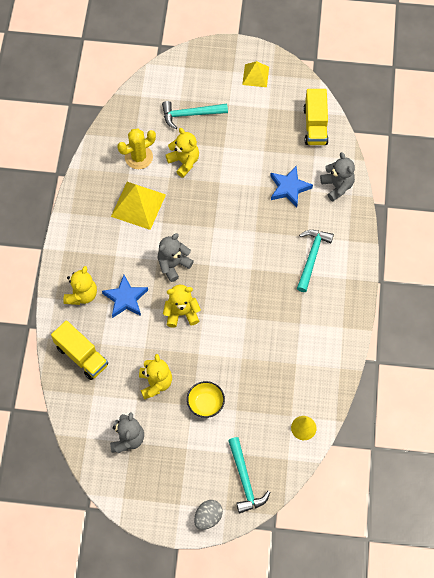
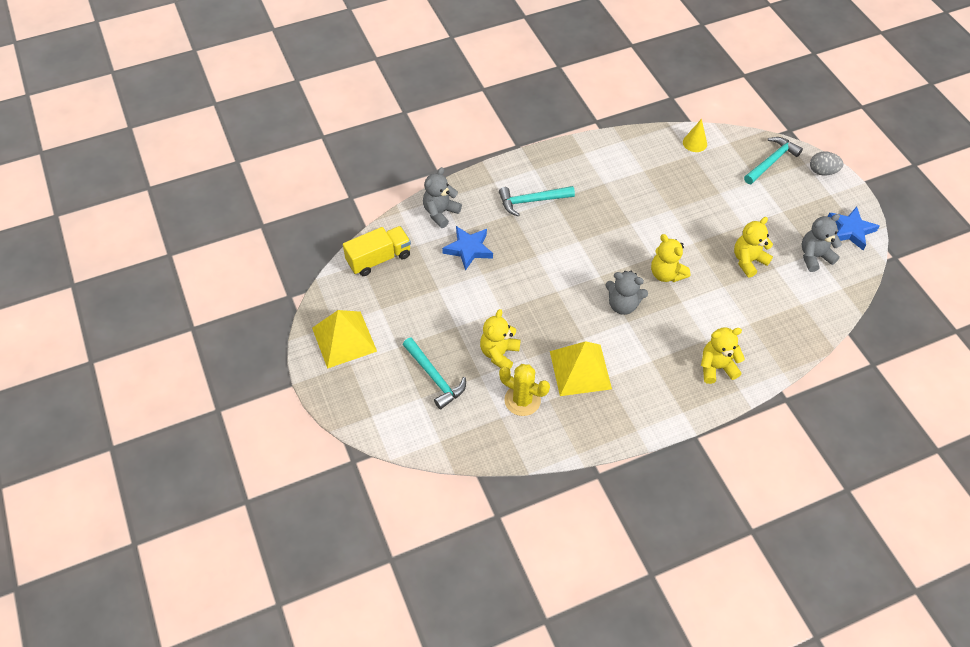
camera: 120 degrees left, 10 degrees down
(81, 356) = (775, 333): yellow truck -> none
(125, 299) = (689, 327): blue star -> blue star (850, 230)
(205, 403) = (733, 216): yellow bowl -> none
(255, 75) = (344, 339): yellow pyramid -> yellow pyramid, size x1.64

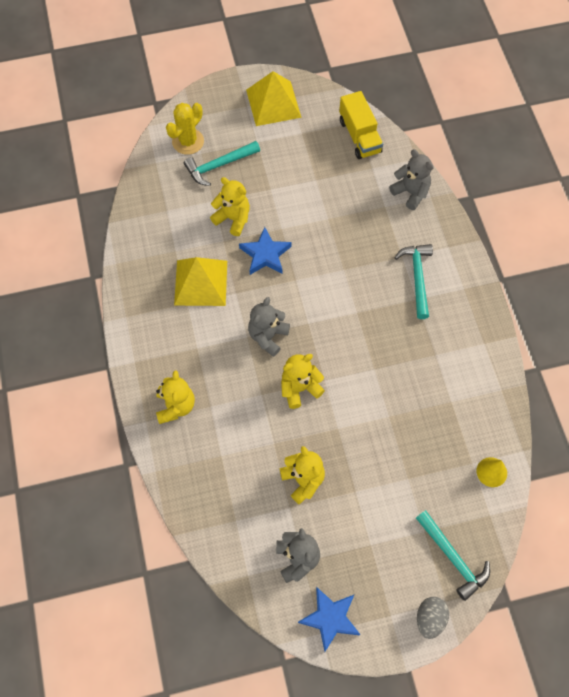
camera: 100 degrees right, 10 degrees up
(468, 249) = (360, 211): blue star -> blue star (265, 254)
(522, 400) = (180, 229): yellow cactus -> yellow cactus (188, 141)

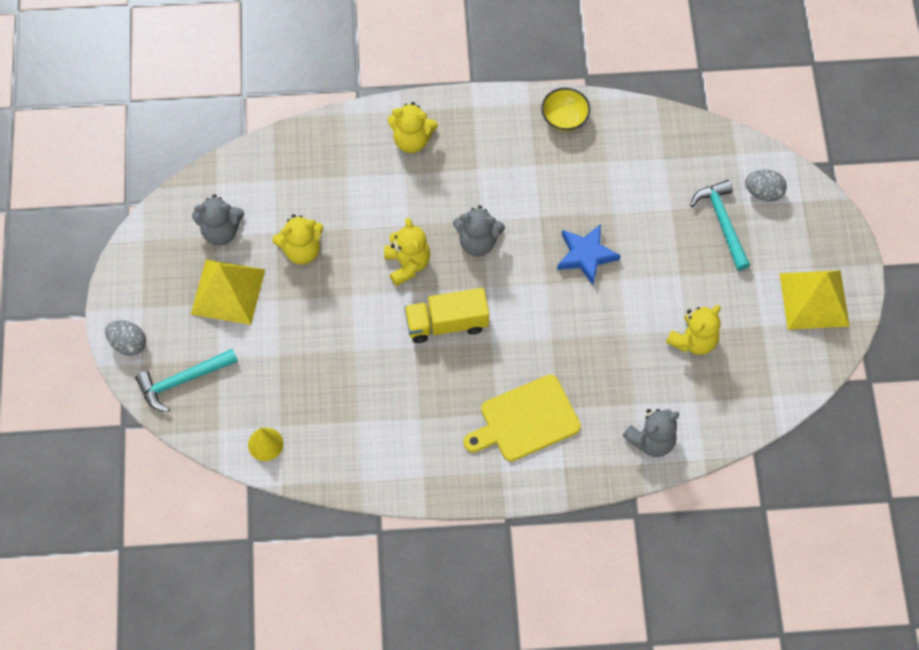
camera: 100 degrees right, 0 degrees up
(138, 287) = (564, 118): none -> yellow bowl
(188, 141) = (763, 192): yellow cactus -> grey egg
(201, 282) = (560, 182): yellow pyramid -> yellow pyramid (228, 291)
(233, 218) = (642, 227): yellow teddy bear -> yellow teddy bear (693, 340)
(268, 336) = (477, 242): grey teddy bear -> grey teddy bear turned 150 degrees clockwise
(330, 618) = (154, 251): blue star -> none
(359, 136) = (748, 395): yellow truck -> yellow truck (446, 323)
(417, 277) = (526, 420): turquoise hammer -> yellow cutting board

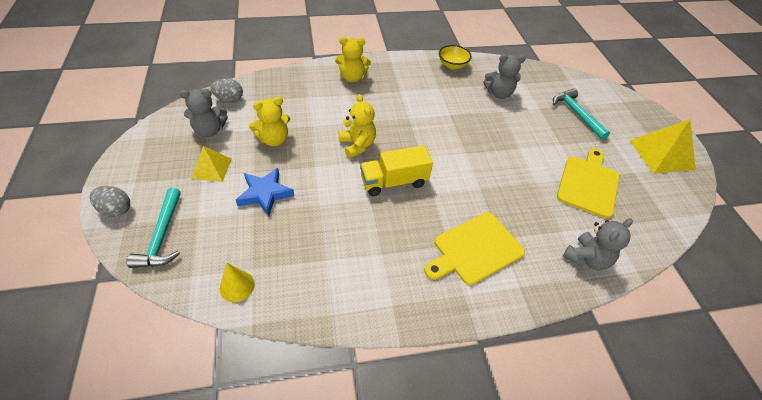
camera: 10 degrees left, 15 degrees down
(183, 380) = (162, 236): turquoise hammer -> turquoise hammer turned 60 degrees counterclockwise
(228, 291) = (211, 168): yellow pyramid -> yellow pyramid, size x0.61
(477, 242) = (408, 130): grey teddy bear -> grey teddy bear (499, 93)
(586, 255) = (489, 135): blue star -> blue star (265, 193)
(693, 340) = (588, 184): yellow teddy bear -> yellow cutting board
(763, 192) = (595, 98): grey egg -> grey egg (229, 99)

